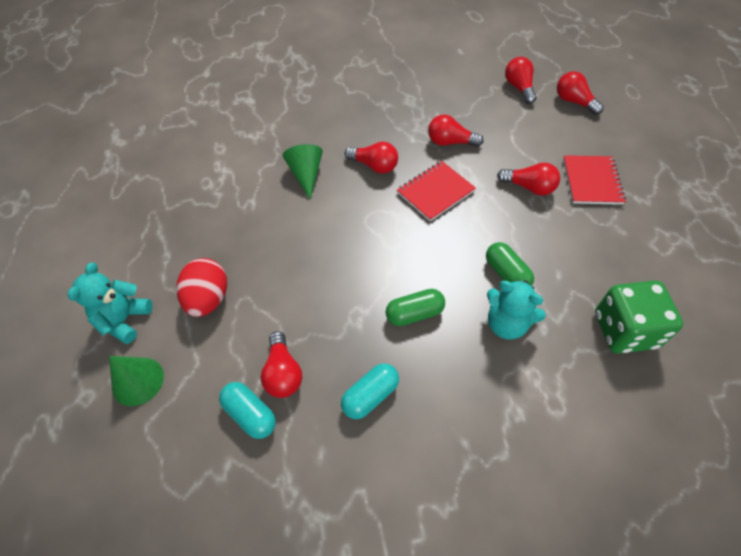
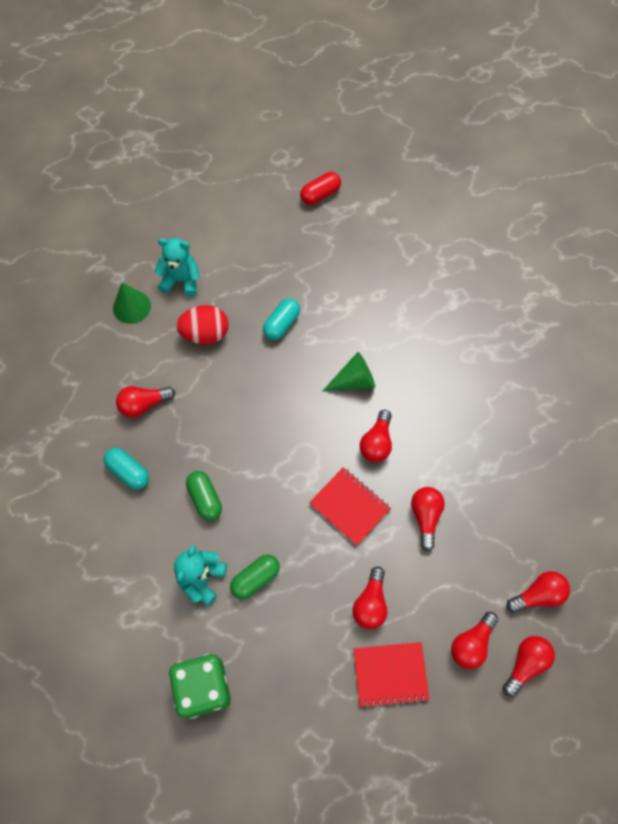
camera: 80 degrees right, 10 degrees up
(79, 178) = (320, 194): none -> red capsule
(250, 414) = (110, 389): turquoise capsule -> turquoise capsule (281, 324)
(560, 129) = (471, 644): none -> red light bulb

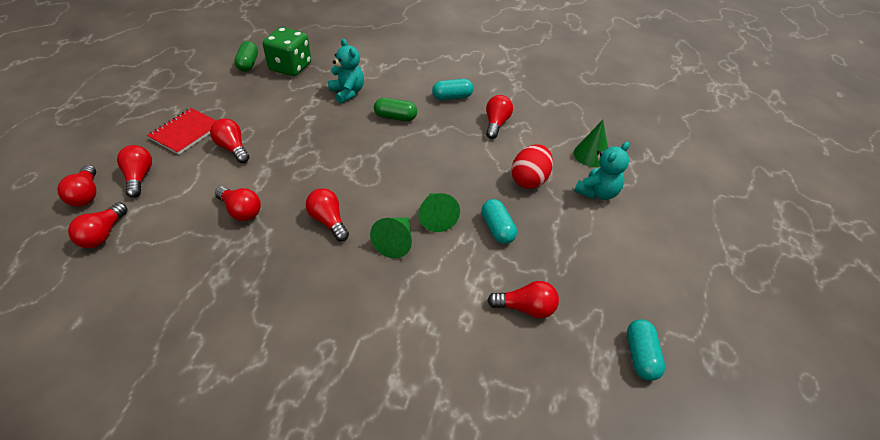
camera: 125 degrees right, 20 degrees down
(255, 579) = (318, 111): green capsule -> green capsule (248, 64)
(305, 372) = (436, 217): none -> green cone
(320, 194) = (641, 356): red capsule -> turquoise capsule
(338, 268) = (526, 308): none -> red light bulb
(349, 506) = (303, 176): red notebook -> none

